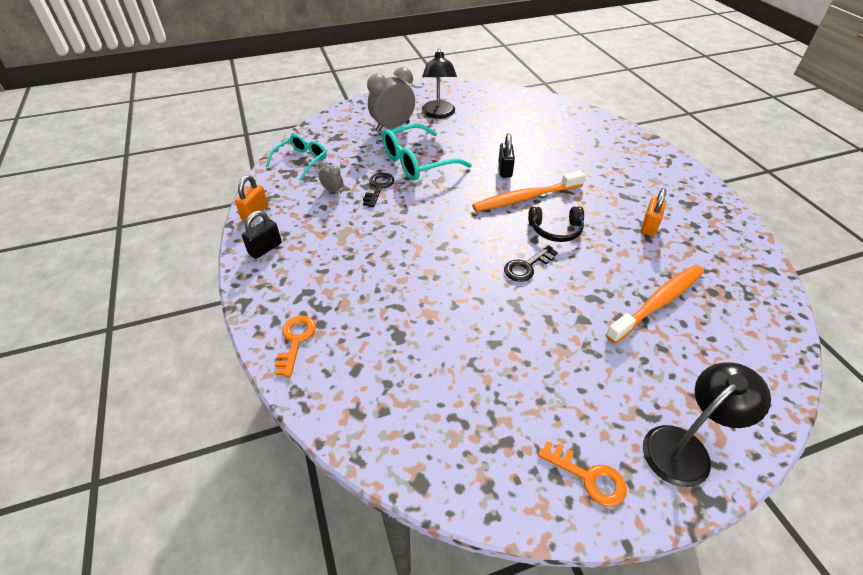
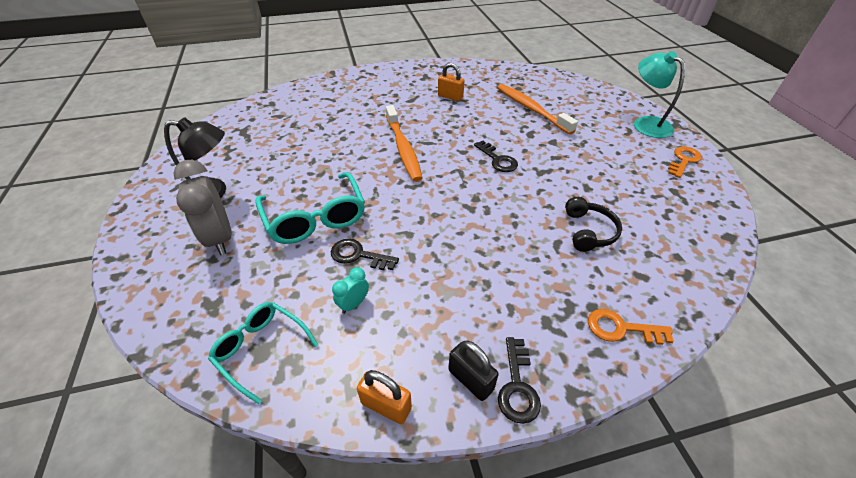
camera: 85 degrees left, 0 degrees up
(255, 272) = (517, 386): none -> black key
(332, 191) = (354, 304): grey clock -> turquoise clock
(505, 170) = (354, 155): black padlock -> none
(555, 230) = (451, 139): black headphones -> black headphones (589, 231)
(685, 447) = (646, 123): black lamp -> turquoise lamp

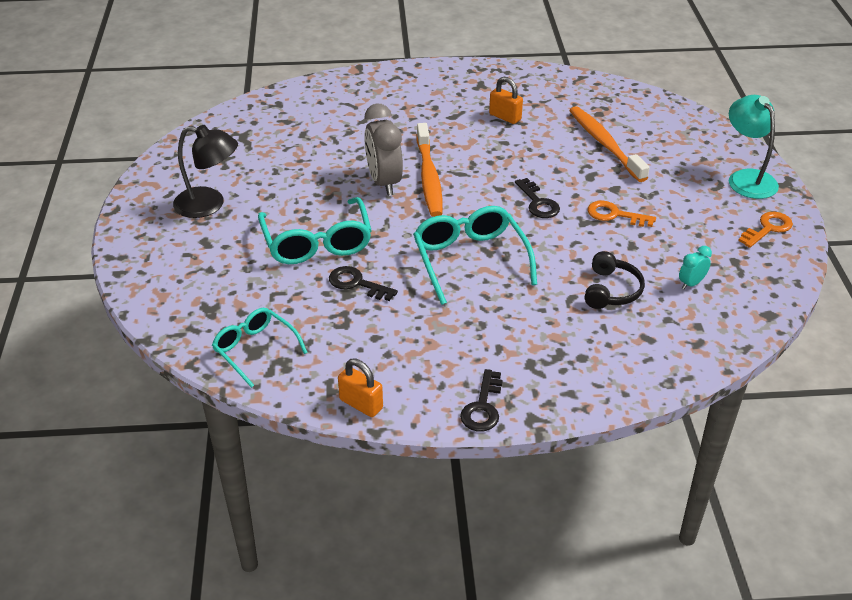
camera: 10 degrees right, 5 degrees down
(220, 238) = (217, 251): grey clock -> grey clock (384, 182)
(354, 304) = (345, 325): turquoise clock -> turquoise clock (691, 284)
(456, 217) = (470, 259): none -> turquoise glasses
(470, 379) = (441, 396): black padlock -> none
(621, 328) = (602, 378): orange key -> orange key (615, 215)

